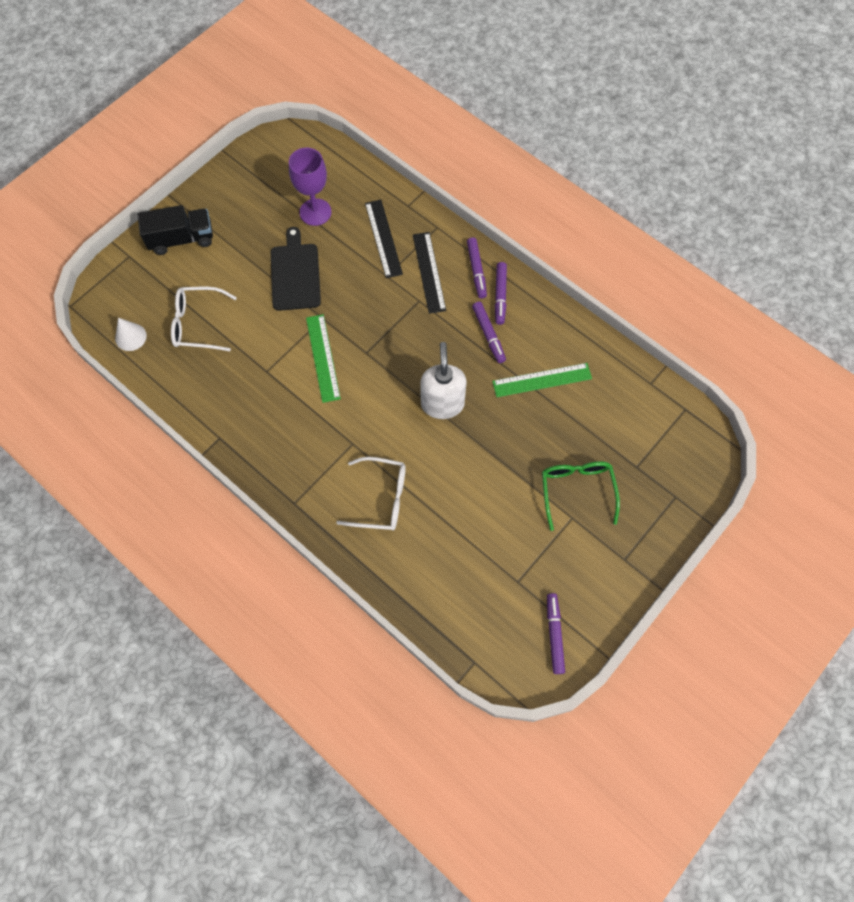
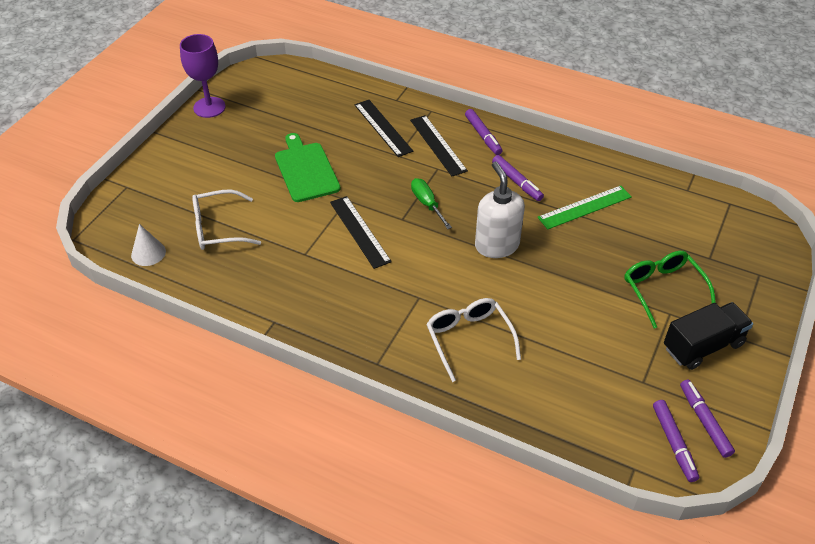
camera: 15 degrees left, 20 degrees down
(181, 239) = (179, 163): black truck -> black truck (703, 346)
(295, 274) = (306, 170): black cutting board -> green cutting board
(315, 212) = (308, 120): purple goblet -> purple goblet (209, 107)
(323, 358) = (360, 231): green ruler -> black ruler
(381, 498) = (469, 339): white glasses -> white glasses turned 105 degrees counterclockwise
(395, 341) = (427, 204): none -> green screwdriver
(500, 295) = (514, 150): purple marker -> purple marker (673, 443)

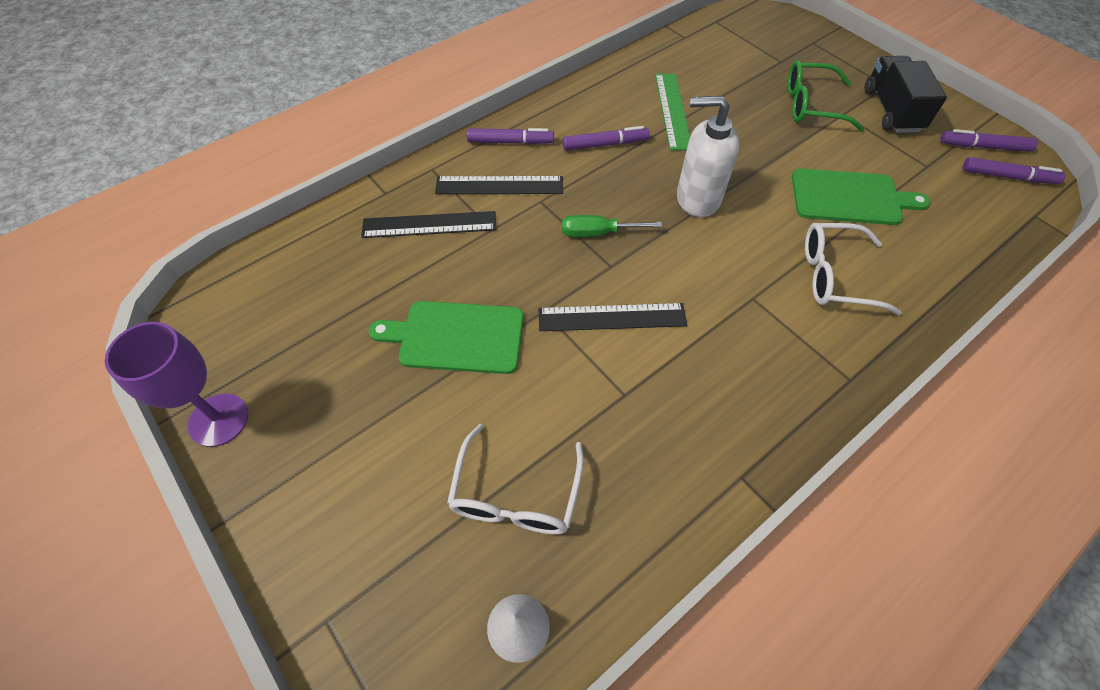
camera: 65 degrees left, 10 degrees up
(562, 335) = (850, 198): none -> green cutting board

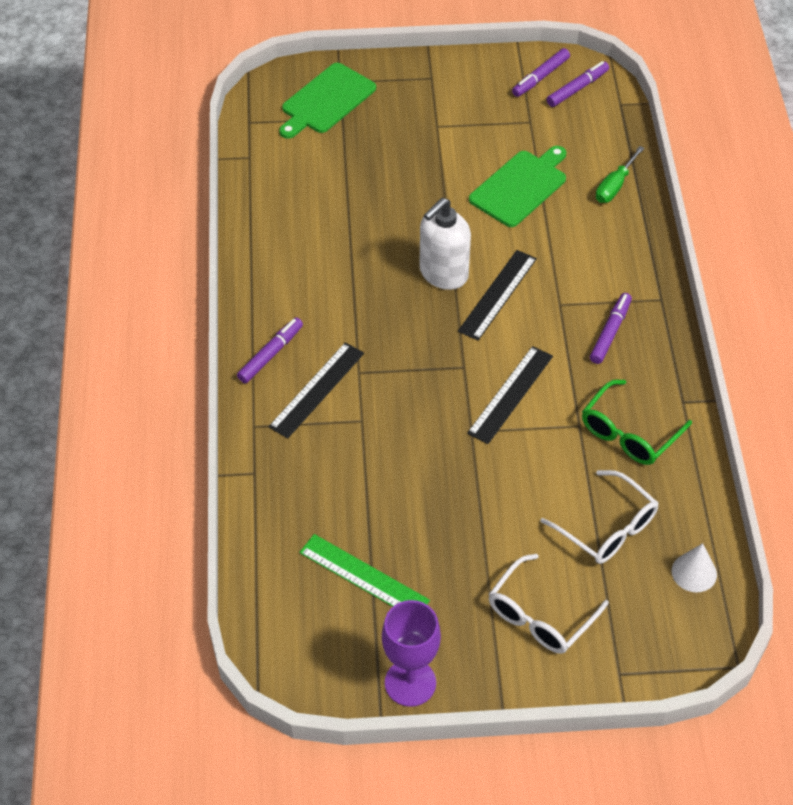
camera: 55 degrees left, 5 degrees down
(429, 225) = (320, 459): black ruler -> black ruler (497, 294)
(456, 337) = (452, 497): green cutting board -> green cutting board (326, 101)
(598, 233) = (425, 355): green screwdriver -> green screwdriver (615, 186)
(604, 144) = (332, 294): purple marker -> purple marker (610, 333)
(672, 110) = (334, 225): green ruler -> green ruler (364, 576)
(811, 105) = (410, 138): green glasses -> green glasses (629, 433)
(835, 276) = (579, 247): white glasses -> white glasses (540, 616)
(891, 110) = (459, 96): black truck -> none

